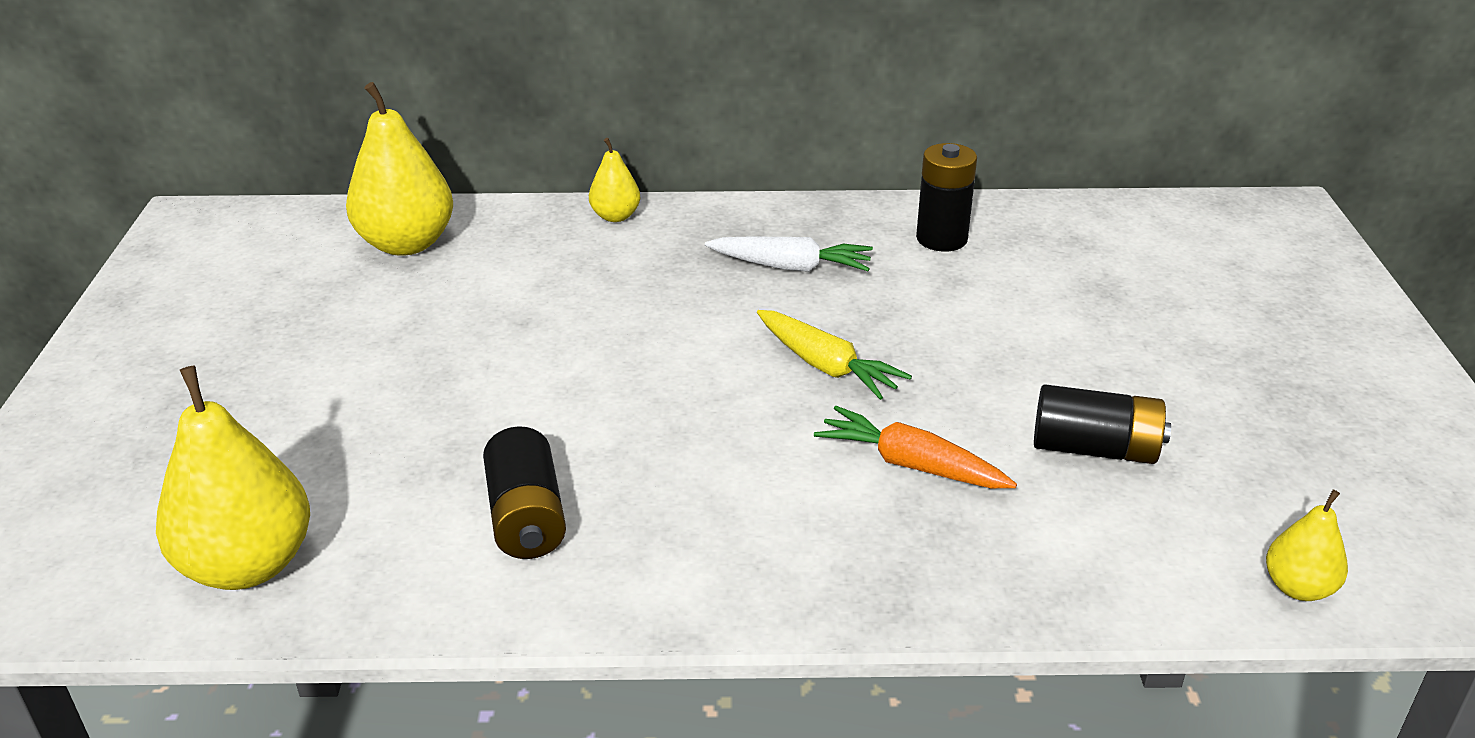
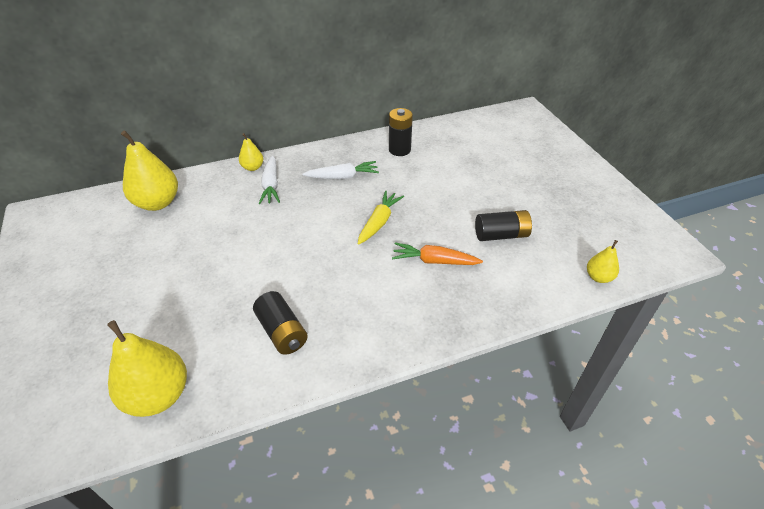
camera: 20 degrees left, 10 degrees up
(636, 255) = (271, 185): none -> white carrot
(826, 366) = (379, 222): yellow carrot -> yellow carrot turned 90 degrees counterclockwise

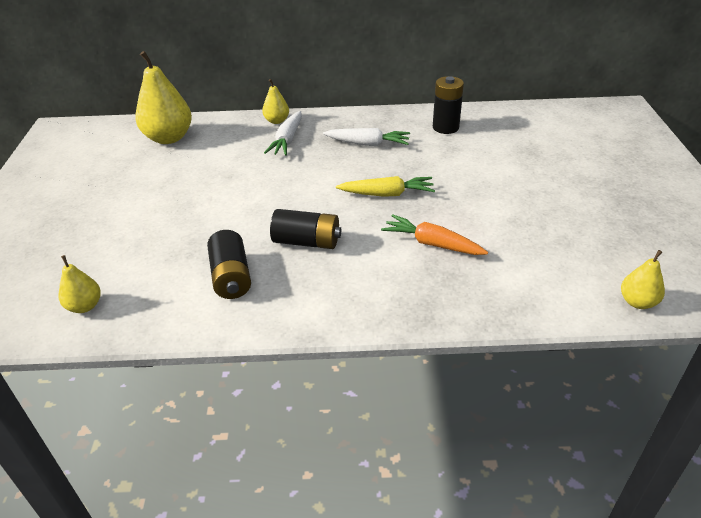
camera: 20 degrees right, 5 degrees down
(158, 395) = (85, 306): yellow pear -> yellow pear, size x0.52
(379, 222) = (387, 194): yellow carrot -> yellow carrot turned 45 degrees clockwise
(501, 235) = (528, 233): black battery -> black battery (307, 242)

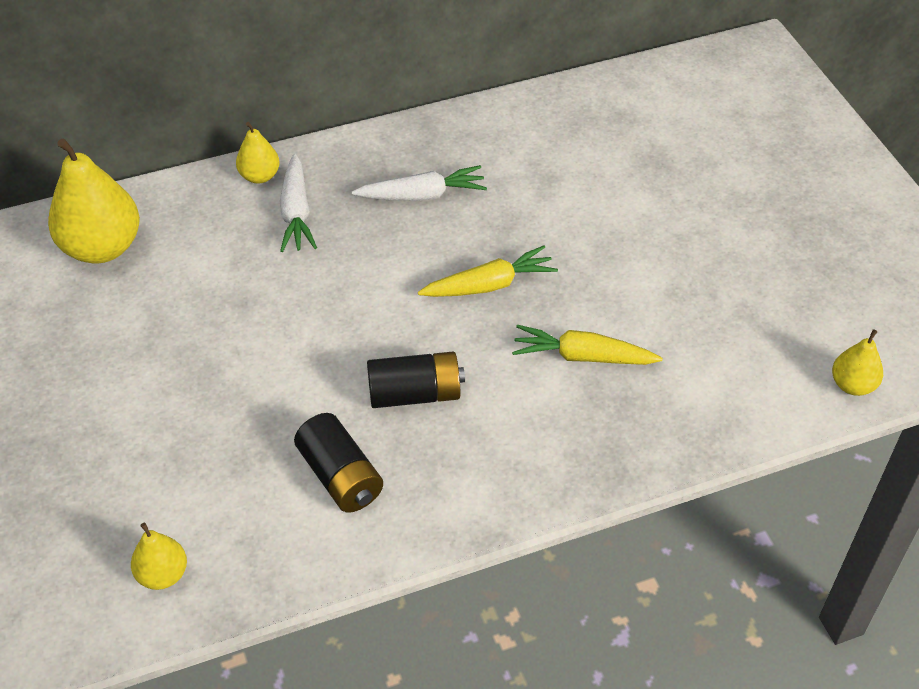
camera: 20 degrees left, 10 degrees up
(432, 244) = (583, 356): orange carrot -> yellow carrot
(445, 127) = (523, 139): black battery -> none

